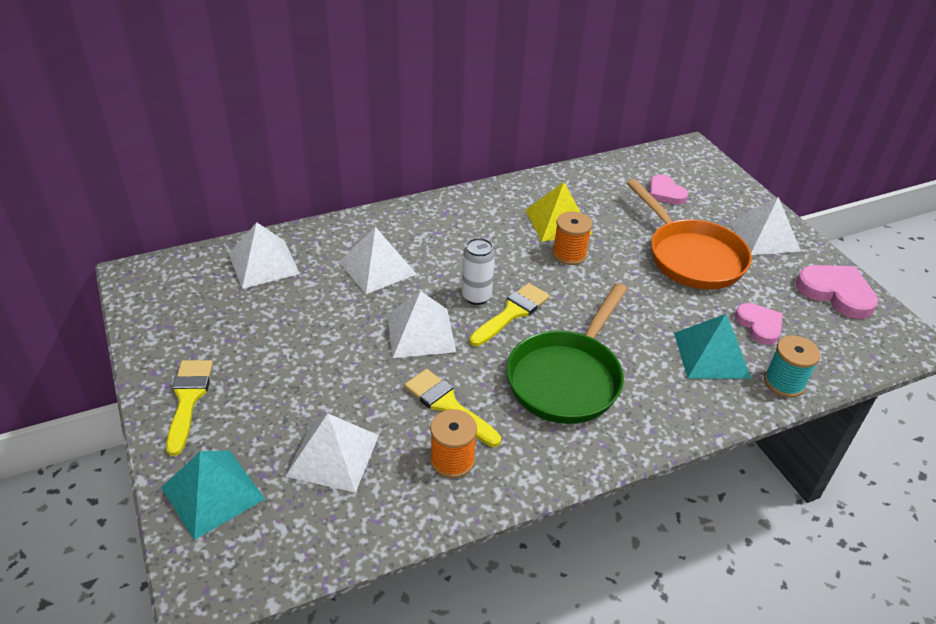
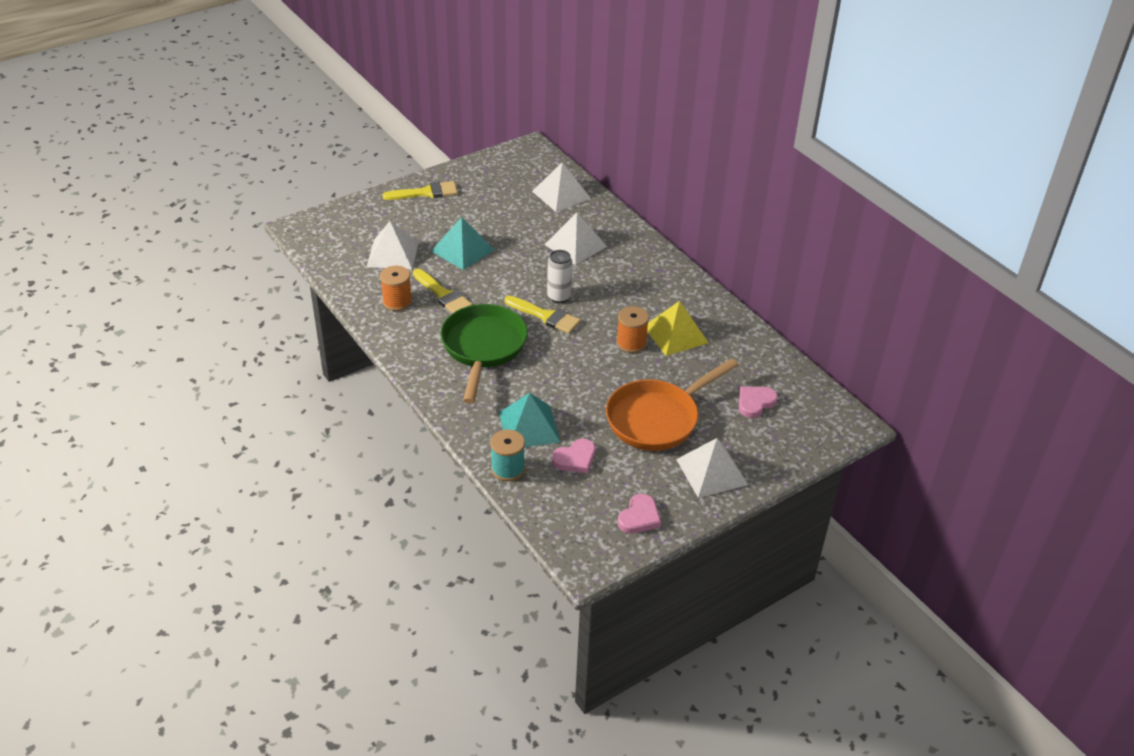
camera: 80 degrees right, 0 degrees up
(212, 493) = (358, 216): turquoise pyramid -> turquoise pyramid (462, 250)
(421, 332) = (511, 274): white pyramid -> none
(448, 405) = (443, 295): yellow brush -> yellow brush turned 105 degrees clockwise
(567, 378) = (483, 348): green pan -> green pan turned 75 degrees clockwise
(836, 293) = (639, 517): pink heart -> pink heart, size x0.65

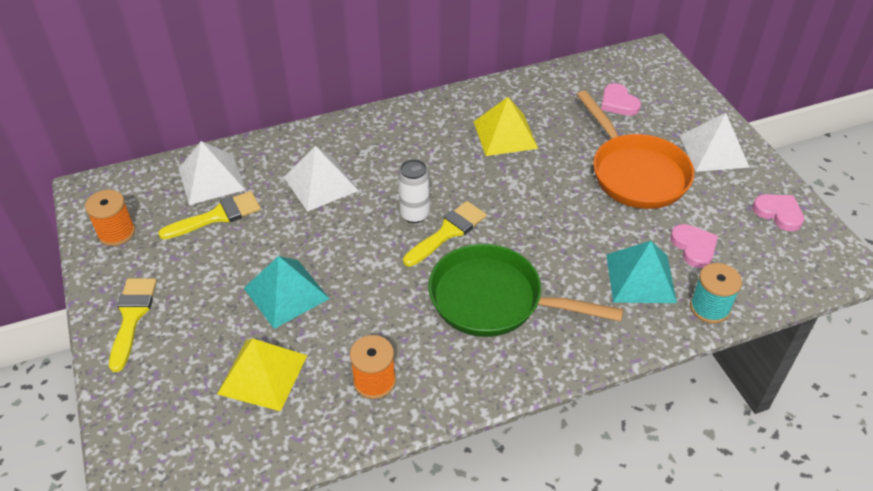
camera: 75 degrees left, 5 degrees up
(392, 254) = (262, 374): white pyramid -> yellow pyramid
(443, 295) = (376, 327): yellow brush -> yellow brush (217, 216)
(631, 343) = (512, 170): orange spool -> orange spool (116, 233)

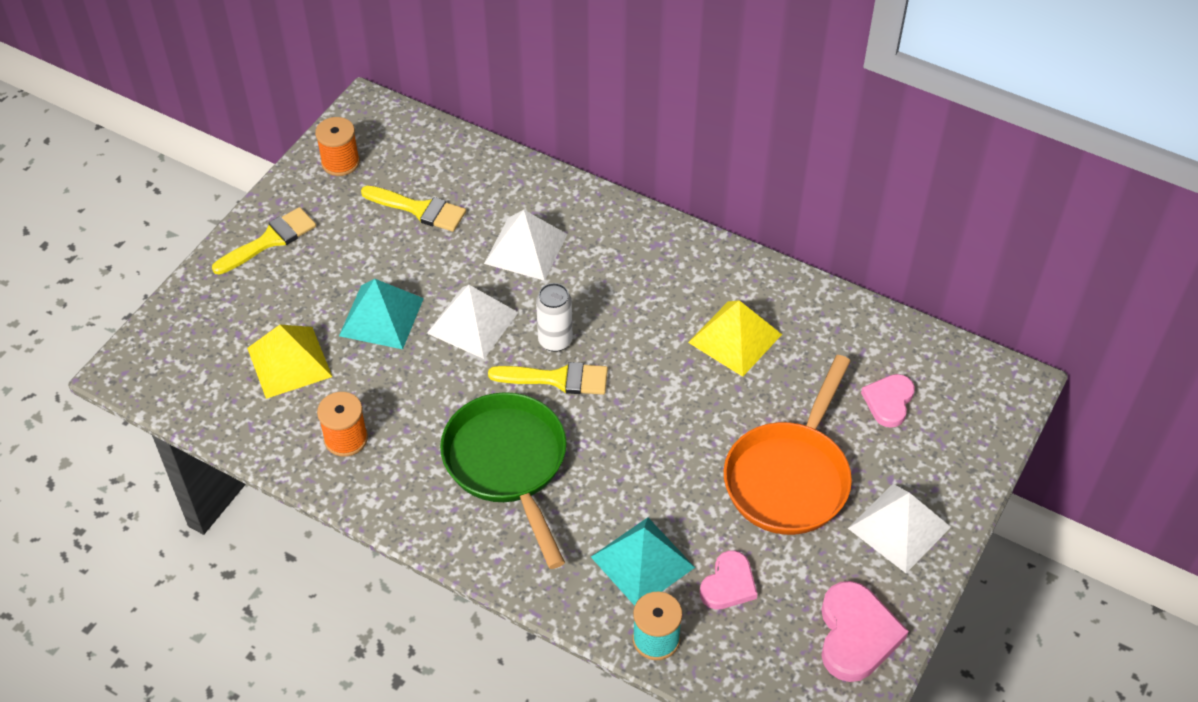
camera: 50 degrees right, 5 degrees up
(211, 179) = (456, 172): white pyramid -> white pyramid (472, 322)
(778, 213) = (856, 635): pink heart -> pink heart, size x1.54

